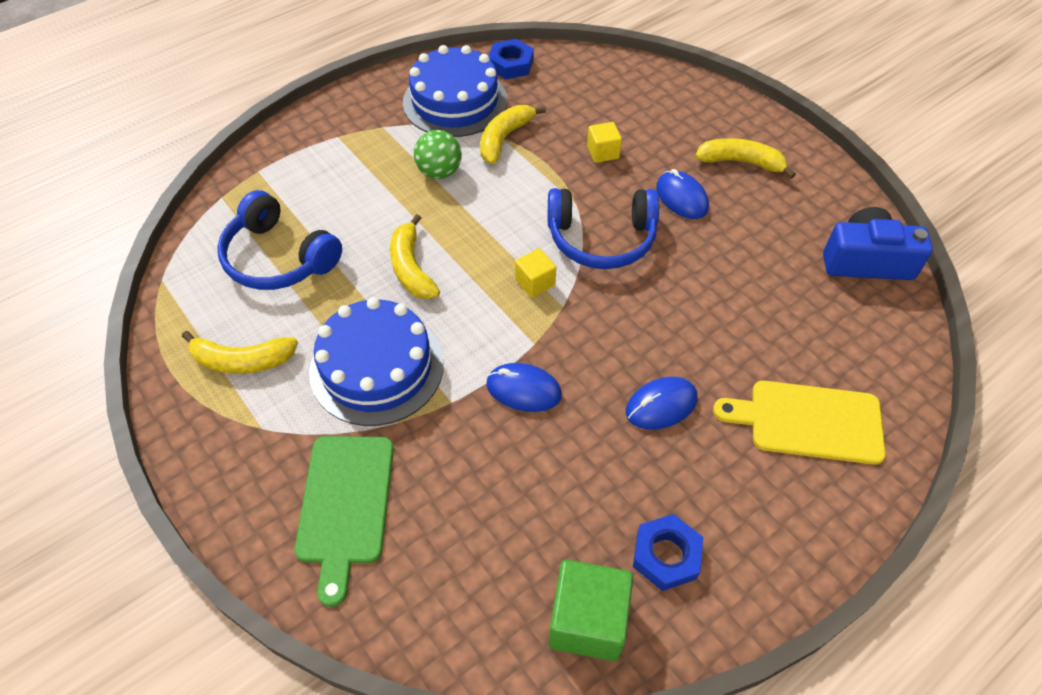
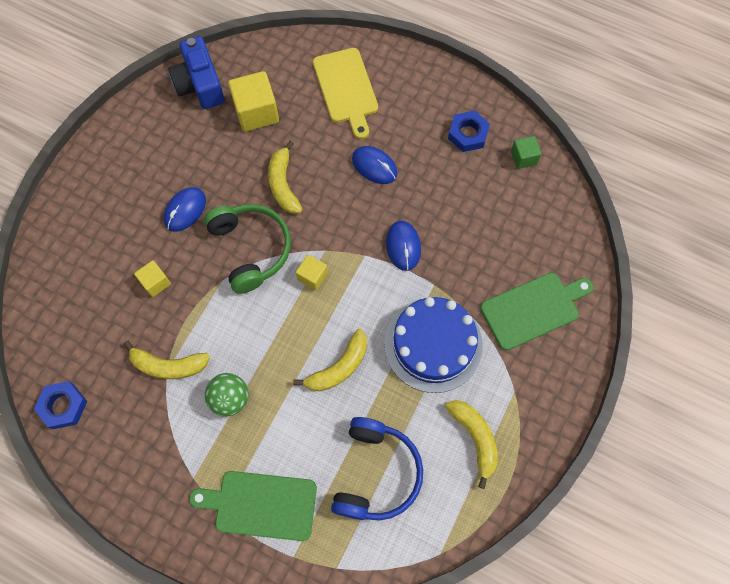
camera: 115 degrees left, 15 degrees up
(321, 163) = (261, 505): none -> green cutting board
(455, 101) = (135, 431): blue cake -> none
(587, 621) = (523, 158): green cube -> green cube, size x0.56
(601, 239) = (251, 249): blue headphones -> green headphones
(741, 162) = (128, 182): yellow banana -> yellow banana (283, 184)
(801, 304) = (256, 112): none -> yellow cube

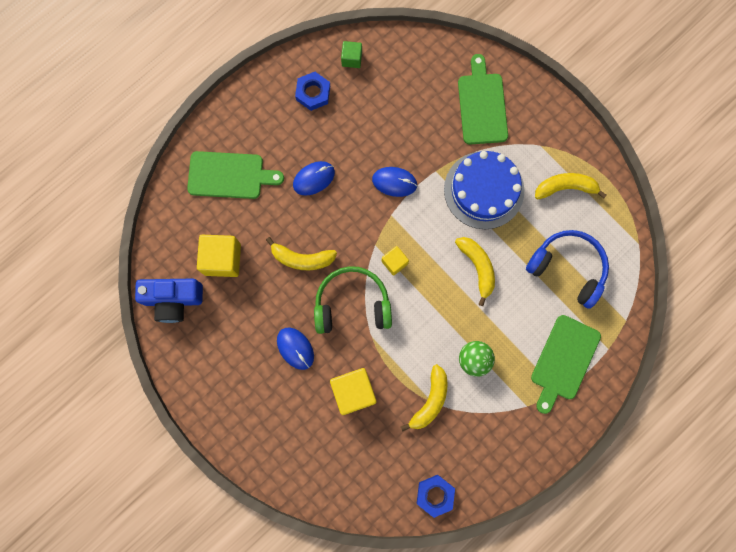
camera: 70 degrees left, 10 degrees up
(155, 282) = (353, 391): yellow cube -> yellow cube, size x1.78
(346, 89) = (229, 175): yellow cutting board -> green cutting board

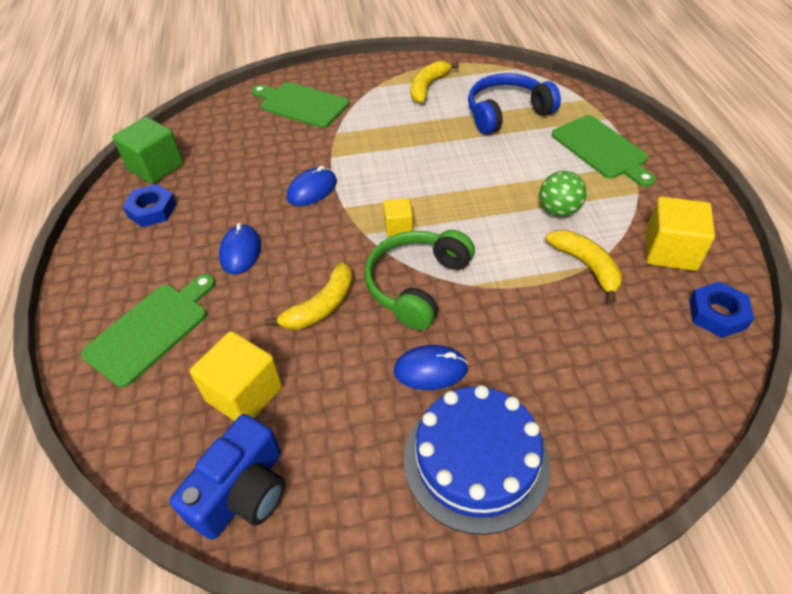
camera: 55 degrees left, 30 degrees down
(351, 59) = (156, 167): green cube -> green cube, size x1.78
(353, 391) = (531, 334): yellow cube -> yellow cube (670, 251)
(477, 267) = (457, 168): yellow banana -> none
(484, 190) = (382, 134): blue cake -> blue cake (476, 460)

